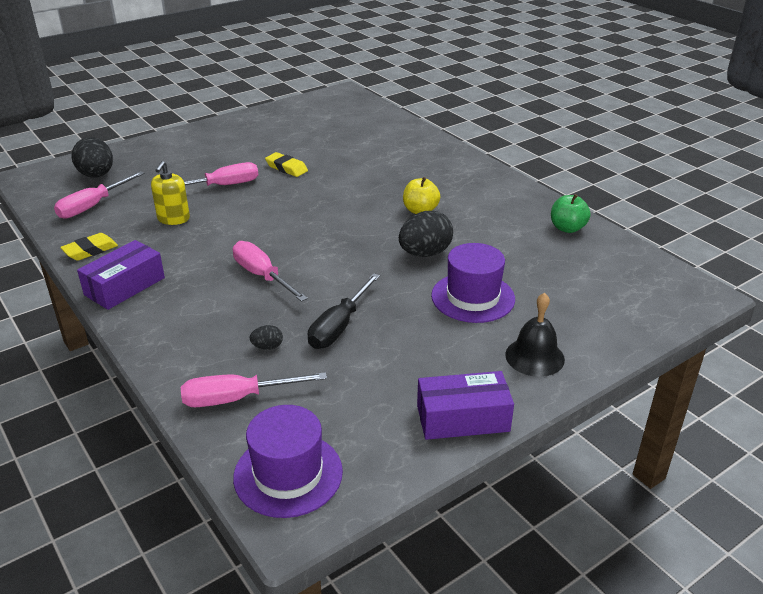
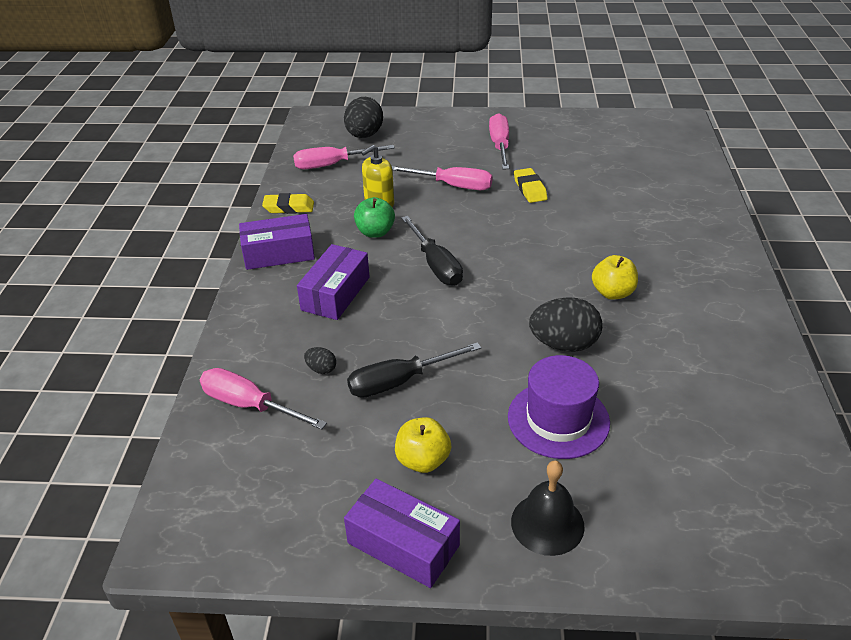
camera: 40 degrees right, 5 degrees up
(214, 293) = (336, 293): none -> purple box
(262, 276) = (390, 295): pink screwdriver -> pink screwdriver (499, 146)
(274, 242) = (436, 265): none -> black screwdriver
(288, 474) = (212, 500): purple hat -> none
(415, 364) = (423, 460): none -> yellow apple
(567, 228) = (763, 391): green apple -> green apple (375, 232)

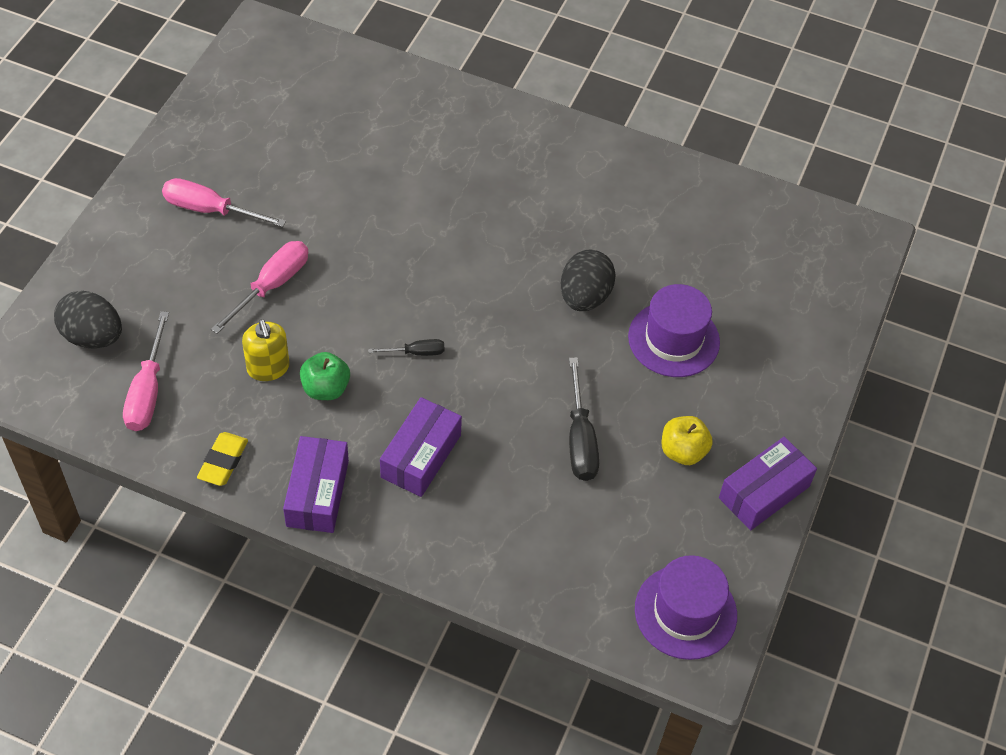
camera: 75 degrees left, 15 degrees up
(228, 509) = (685, 612): none -> purple hat
(249, 405) = (561, 571): pink screwdriver -> none
(321, 369) = (535, 498): black egg -> none
(336, 293) = (421, 456): purple box -> purple box turned 75 degrees clockwise
(436, 265) = (416, 352): black screwdriver -> black screwdriver, size x0.55
(530, 189) = (320, 219): yellow eraser -> none
(547, 523) = (776, 390): black bell -> none
(612, 293) = (530, 230): yellow apple -> none

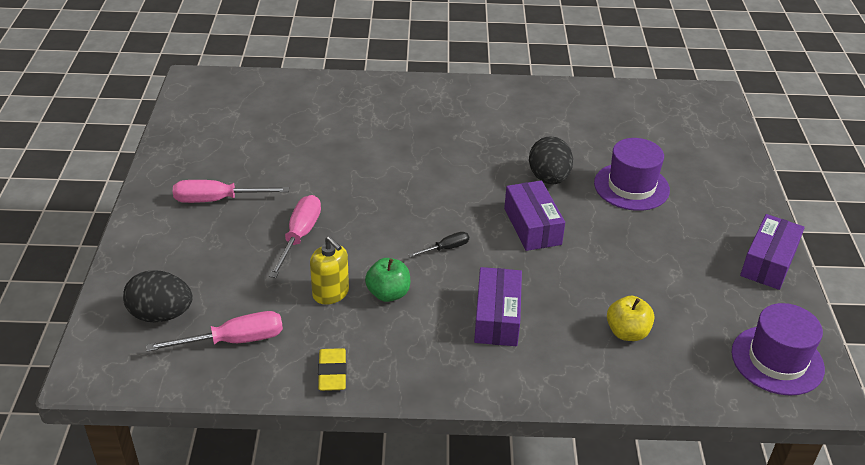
camera: 20 degrees left, 15 degrees down
(148, 391) = (234, 341): pink screwdriver -> pink screwdriver turned 90 degrees counterclockwise
(317, 493) = (429, 371): purple box -> purple box (532, 226)
(580, 439) = (612, 268): black screwdriver -> none
(683, 451) = (692, 254): yellow apple -> yellow apple (627, 332)

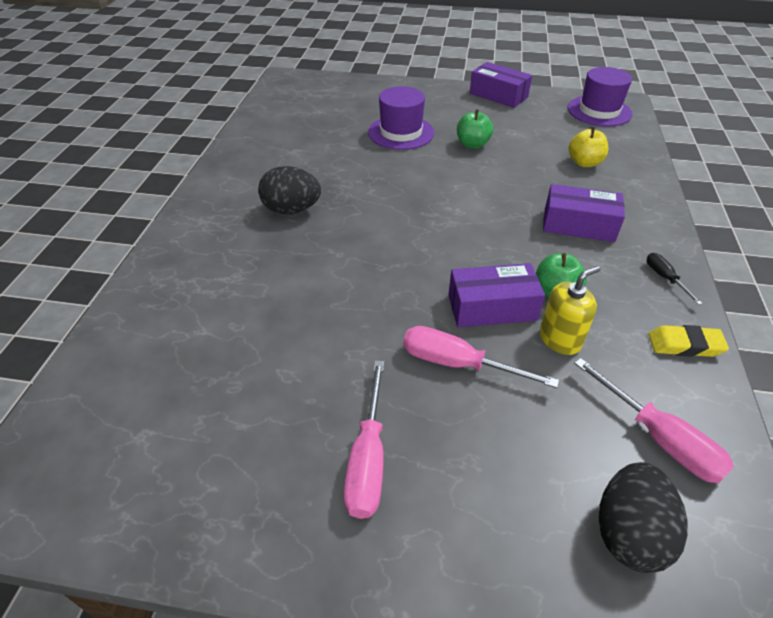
camera: 80 degrees left, 5 degrees up
(234, 341) = (659, 438): pink screwdriver -> pink screwdriver turned 150 degrees clockwise
(446, 248) = (482, 245): black screwdriver -> black screwdriver (665, 278)
(532, 226) = (450, 189): purple box -> purple box (492, 307)
(548, 178) = (380, 171): black egg -> black egg (292, 210)
(629, 240) = (472, 144): none -> green apple

